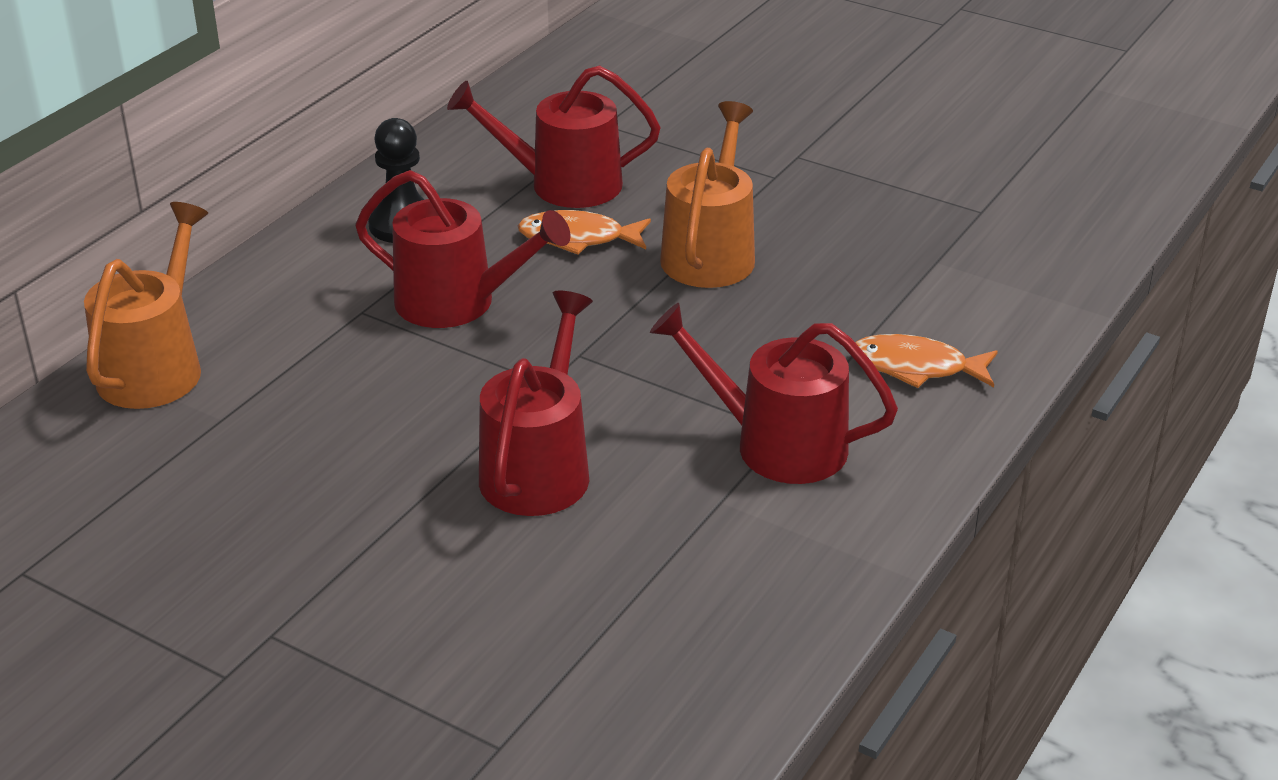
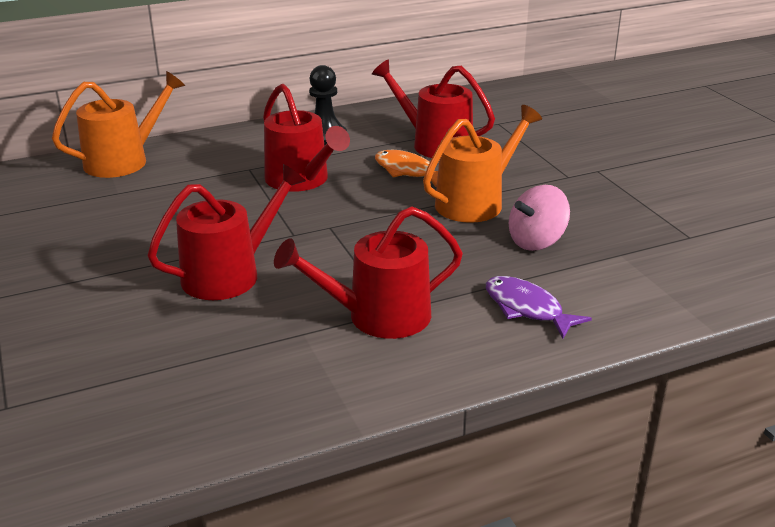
camera: 35 degrees right, 5 degrees down
(777, 444) = (378, 316): red watering can -> red watering can turned 75 degrees counterclockwise
(835, 279) = (536, 241): none -> pink spinning top
(916, 367) = (527, 308): orange fish -> purple fish

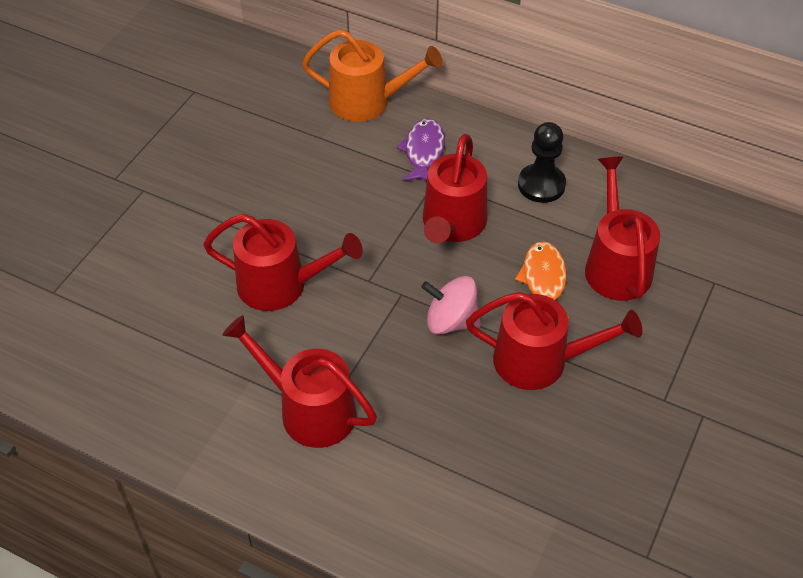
camera: 50 degrees right, 20 degrees up
(475, 202) = (540, 361): orange watering can -> red watering can
(527, 308) = (407, 498): purple fish -> purple fish (423, 152)
(536, 241) = (518, 444): pink spinning top -> pink spinning top (451, 321)

